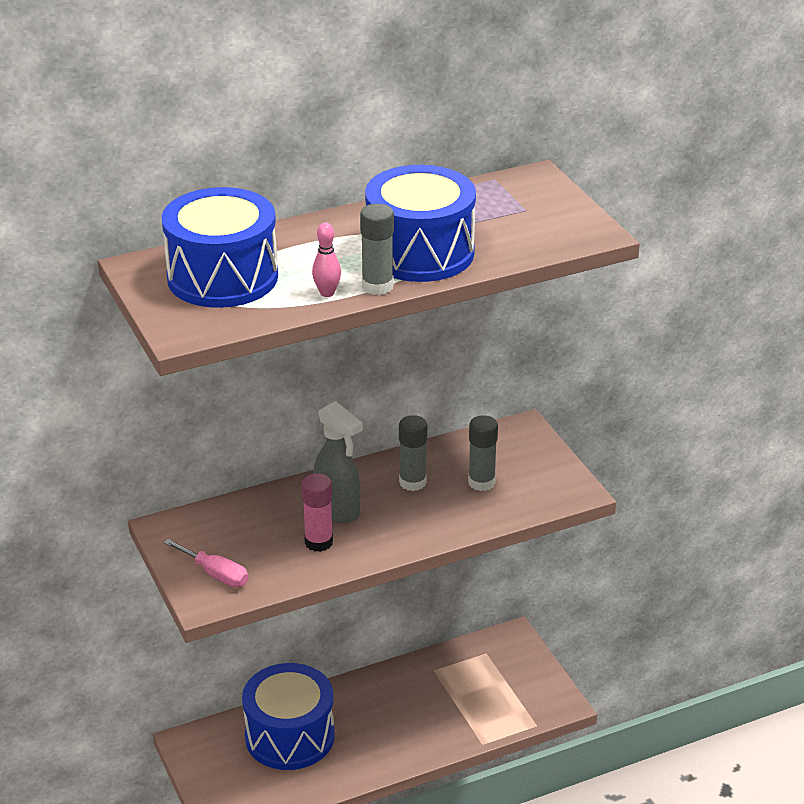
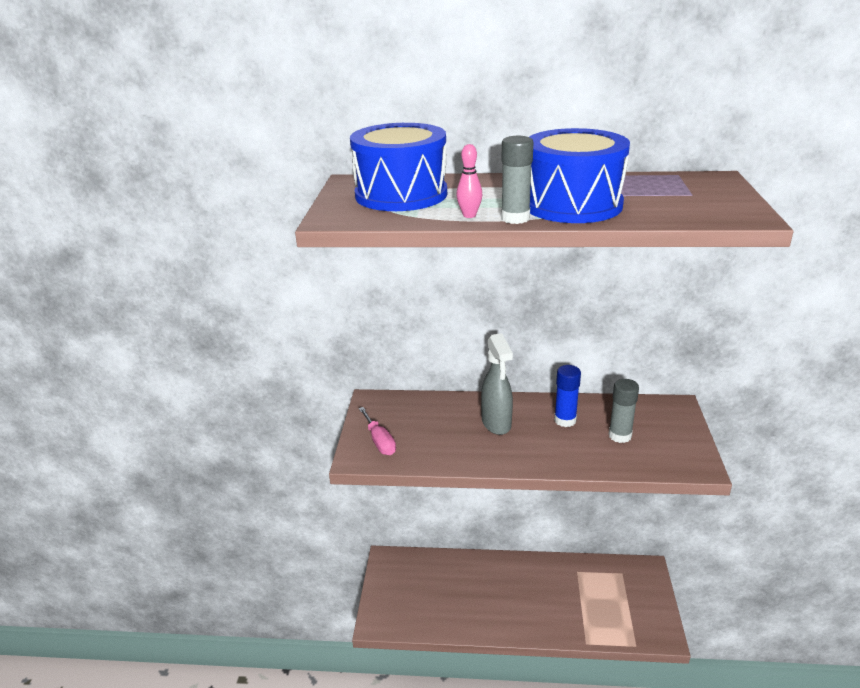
camera: 30 degrees right, 5 degrees down
(289, 736) = (453, 581): blue drum -> none
(318, 542) = (467, 442): pink glue stick -> none
(412, 482) = (565, 420): grey glue stick -> blue glue stick

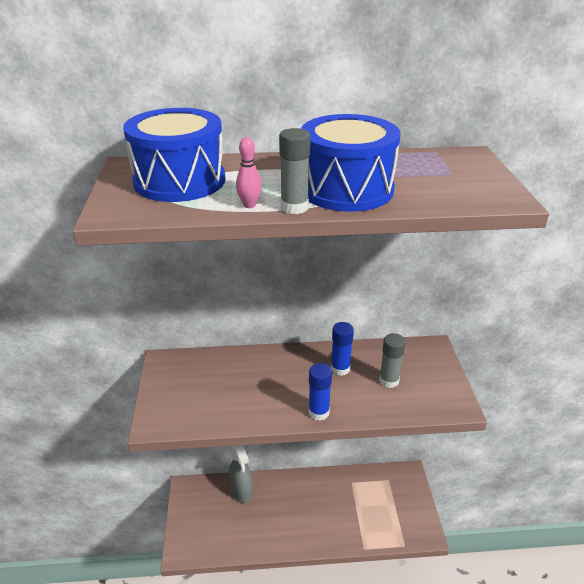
camera: 10 degrees left, 5 degrees up
(379, 441) = (174, 404): pink screwdriver -> none
(496, 424) = (280, 377): grey spray bottle -> grey spray bottle (241, 491)
(536, 460) = (318, 412): none -> blue glue stick

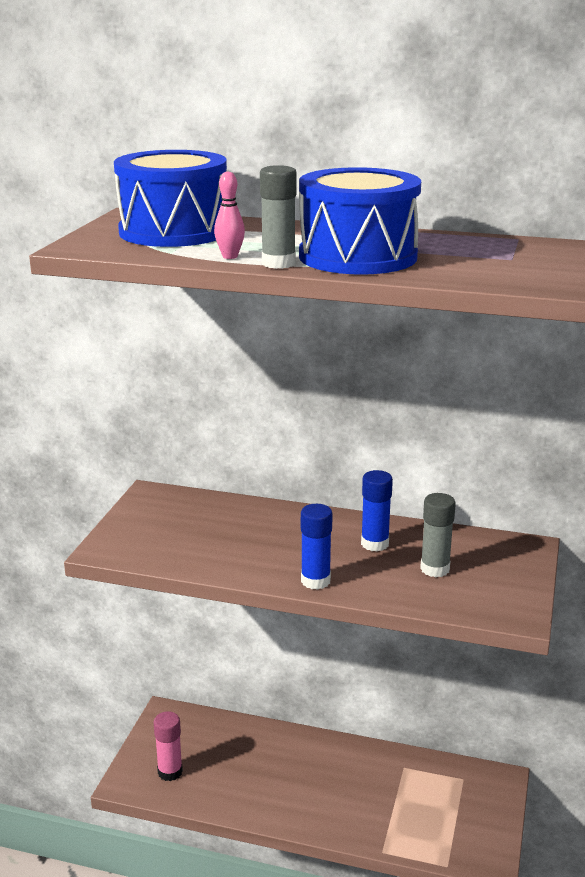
camera: 20 degrees right, 10 degrees down
(207, 533) = (170, 772): none -> pink glue stick
(241, 491) = (238, 737): grey spray bottle -> none

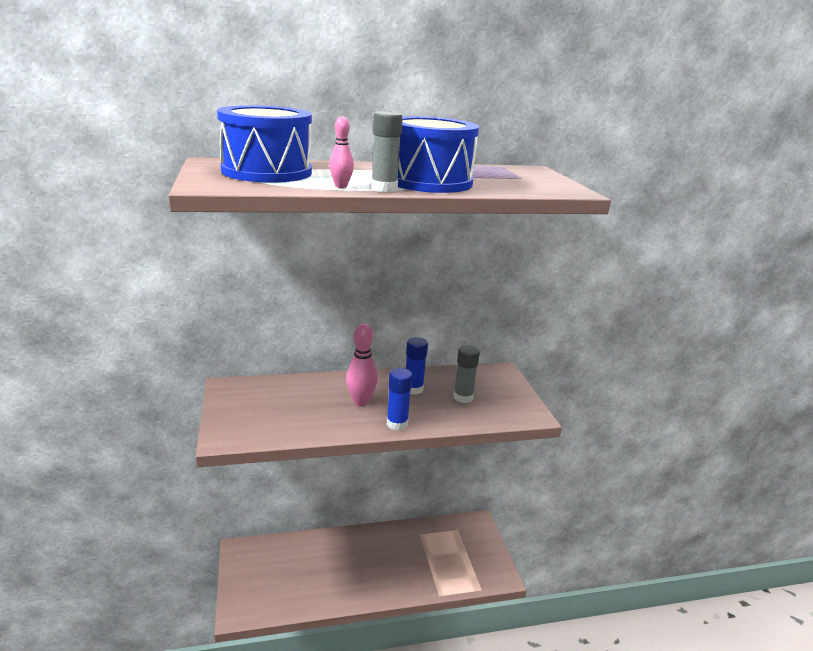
camera: 30 degrees left, 0 degrees up
(170, 772) = (266, 592): pink glue stick -> none
(292, 544) = (360, 401): none -> pink bowling pin

